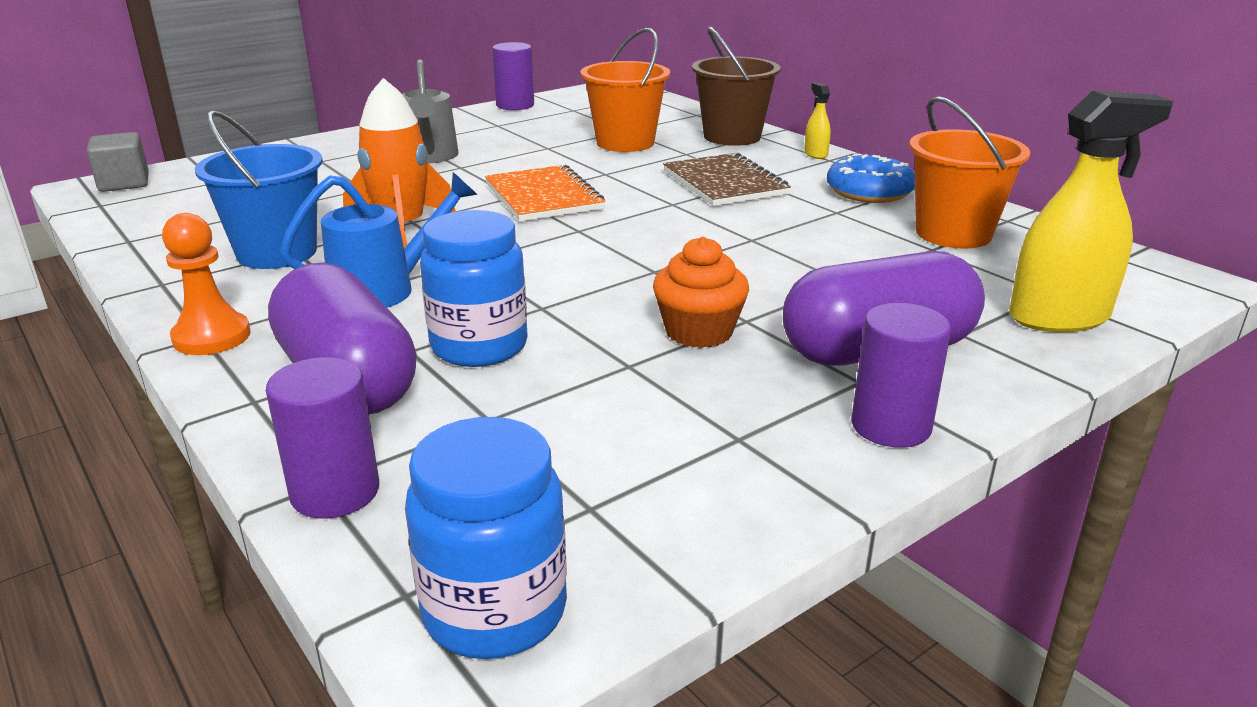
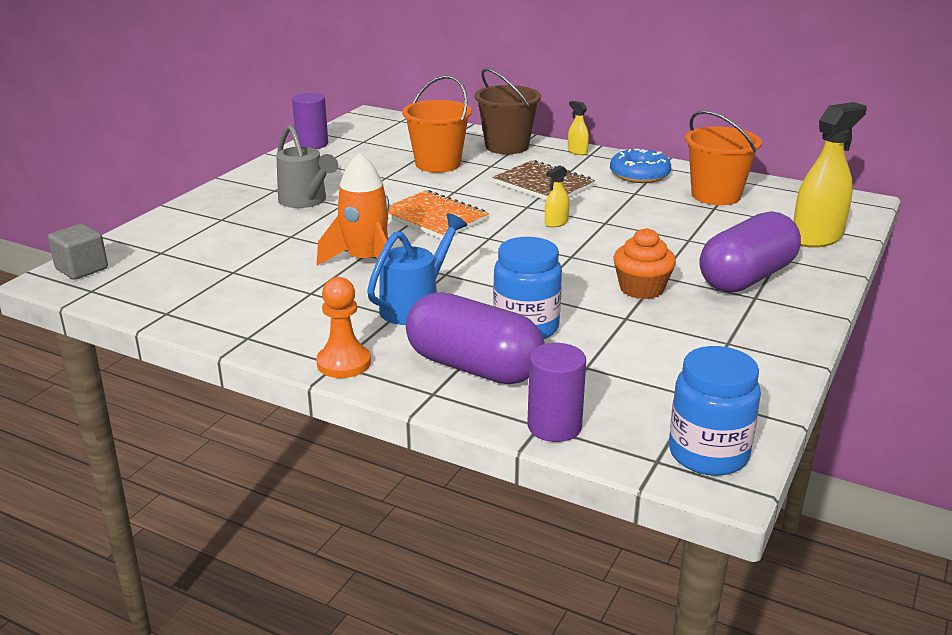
camera: 25 degrees left, 0 degrees up
(277, 253) = (300, 297): blue bucket -> none
(685, 228) = (556, 223): none -> yellow spray bottle
(891, 426) = (793, 317): purple cylinder -> none

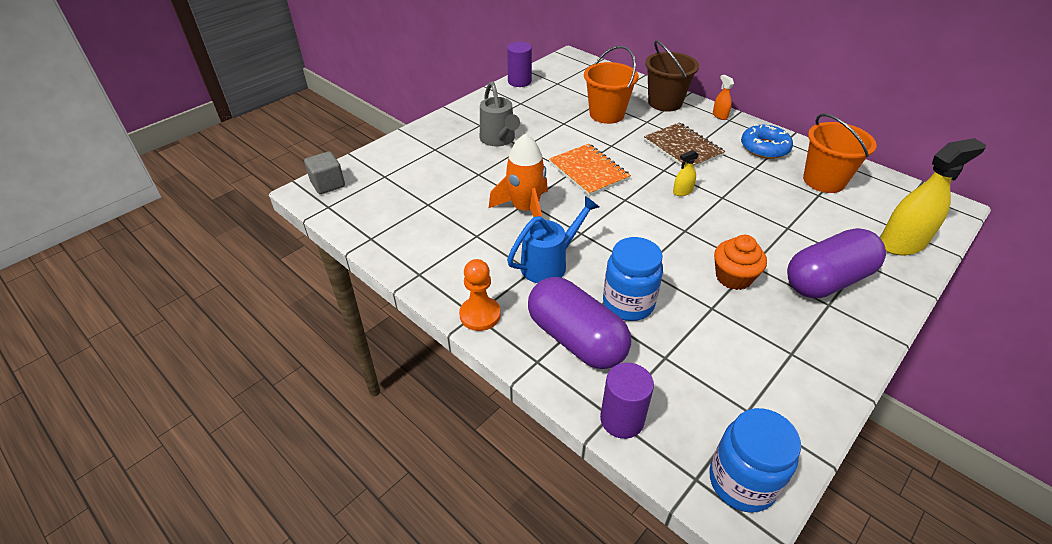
camera: 15 degrees right, 15 degrees up
(577, 151) = (720, 115): yellow spray bottle -> orange spray bottle

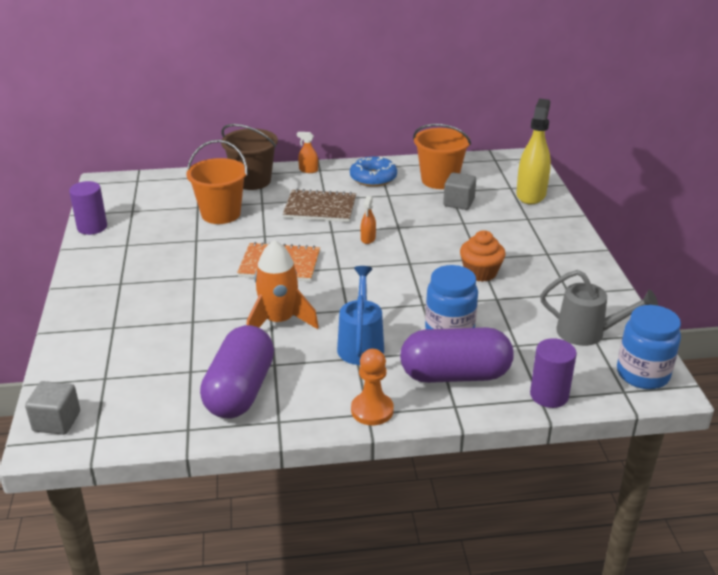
camera: 50 degrees left, 10 degrees down
(499, 140) = (161, 284): grey watering can -> grey watering can (588, 333)
(682, 191) = (368, 239): yellow spray bottle -> orange spray bottle
(811, 209) = (458, 203): none -> grey cube
(827, 280) = (527, 240): purple capsule -> purple capsule (240, 391)

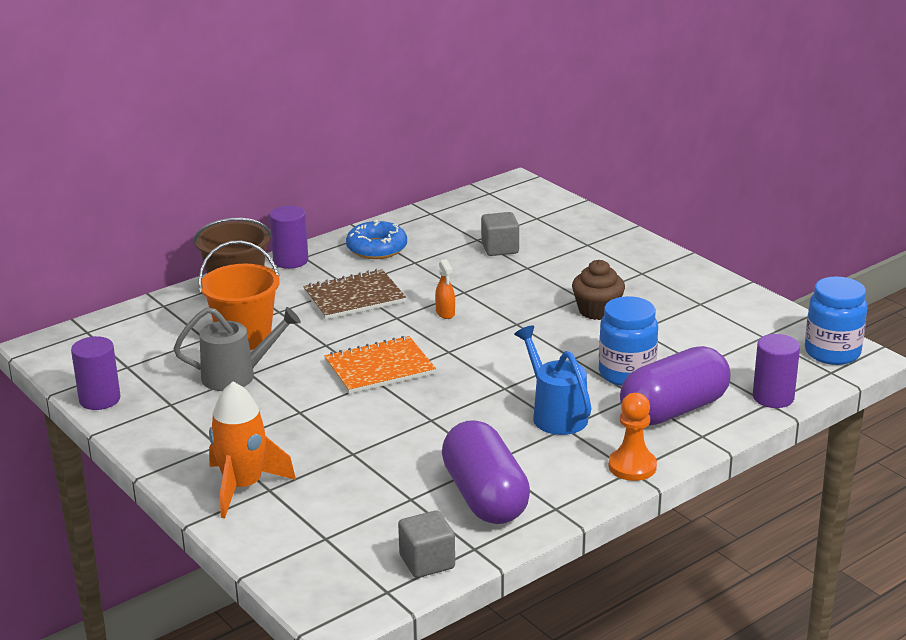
camera: 30 degrees left, 5 degrees down
(57, 421) = (326, 594): grey cube -> grey cube (427, 562)
(279, 321) = (447, 422): orange rocket -> orange rocket (243, 487)
(308, 170) = (290, 261): orange spray bottle -> purple cylinder
(439, 180) = (453, 231): orange bucket -> none
(480, 272) = (597, 311): orange cupcake -> brown cupcake
(531, 194) = (565, 219): yellow spray bottle -> none
(588, 333) = (752, 333): grey watering can -> grey watering can (237, 376)

